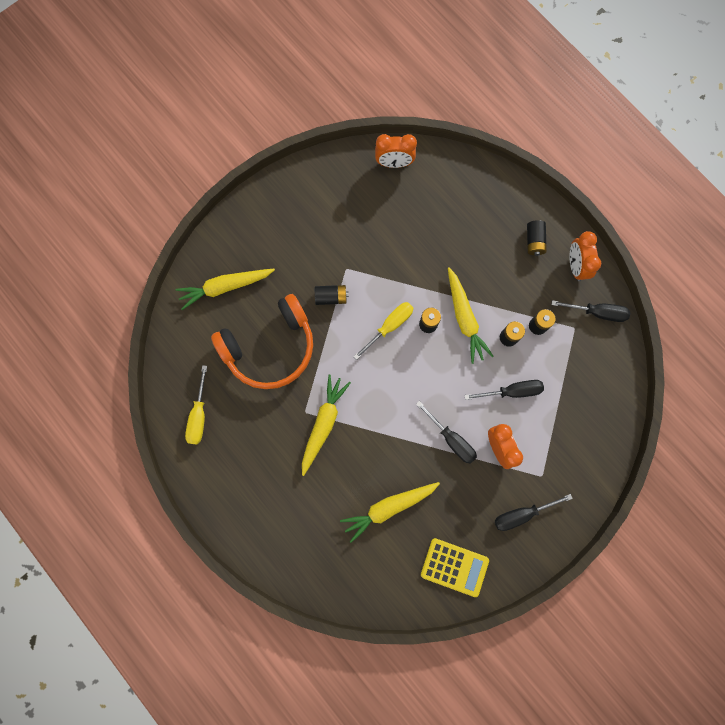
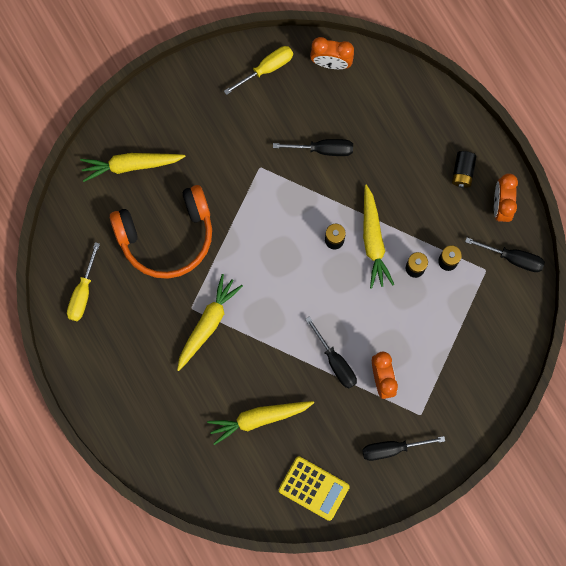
camera: 10 degrees right, 0 degrees up
(331, 297) = (239, 194): black battery -> none
(389, 326) = (294, 235): yellow screwdriver -> yellow screwdriver (267, 68)
(512, 391) = (407, 324): black screwdriver -> black screwdriver (323, 149)

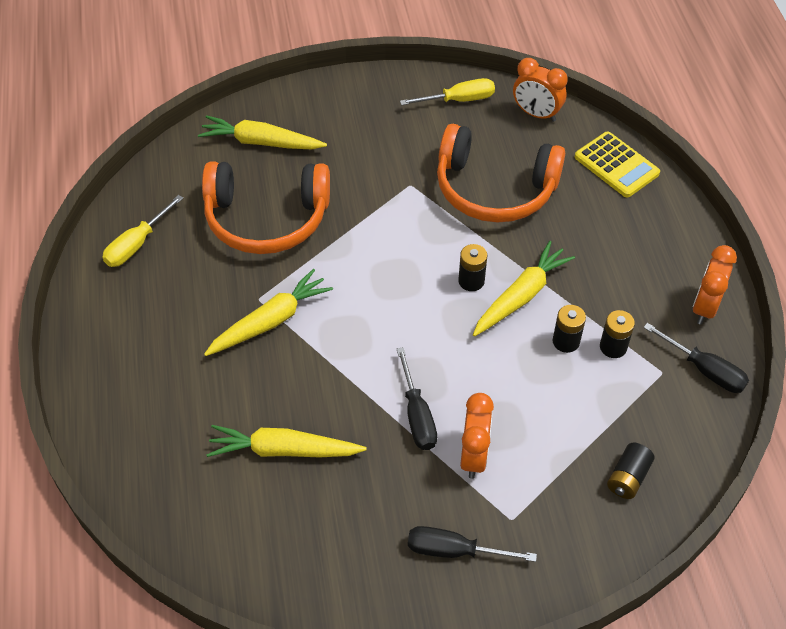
camera: 20 degrees right, 25 degrees down
(314, 488) = (319, 565): yellow calculator -> yellow calculator (616, 165)
(323, 149) = (494, 189): black screwdriver -> orange headphones
(373, 240) = (521, 296): yellow carrot -> yellow carrot turned 150 degrees counterclockwise
(462, 172) = (663, 258): black battery -> black battery (628, 477)

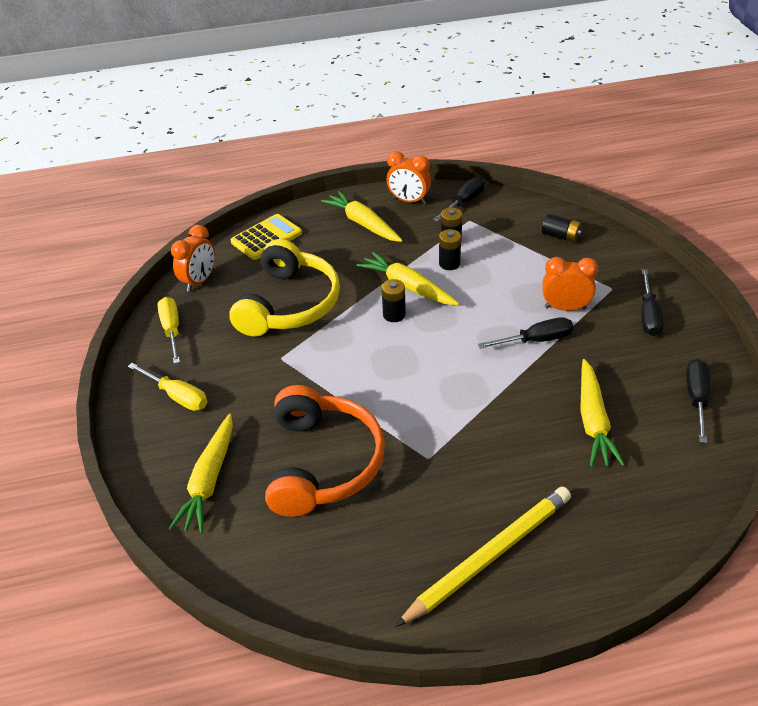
camera: 90 degrees left, 10 degrees down
(137, 244) = (361, 580): yellow screwdriver -> yellow screwdriver (177, 396)
(138, 336) = (489, 556): none -> yellow pencil
(270, 321) = (454, 445): yellow carrot -> yellow carrot (363, 224)
(302, 566) = (696, 398): none -> black screwdriver
(494, 189) = (289, 304): orange headphones -> yellow headphones

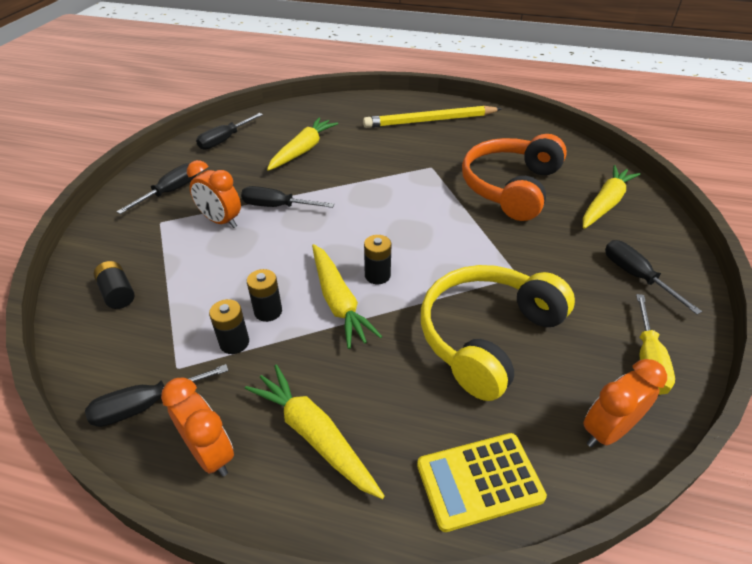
camera: 155 degrees left, 0 degrees up
(177, 396) = (636, 276): yellow screwdriver -> black screwdriver
(363, 224) = (314, 435): yellow carrot -> yellow carrot turned 150 degrees clockwise

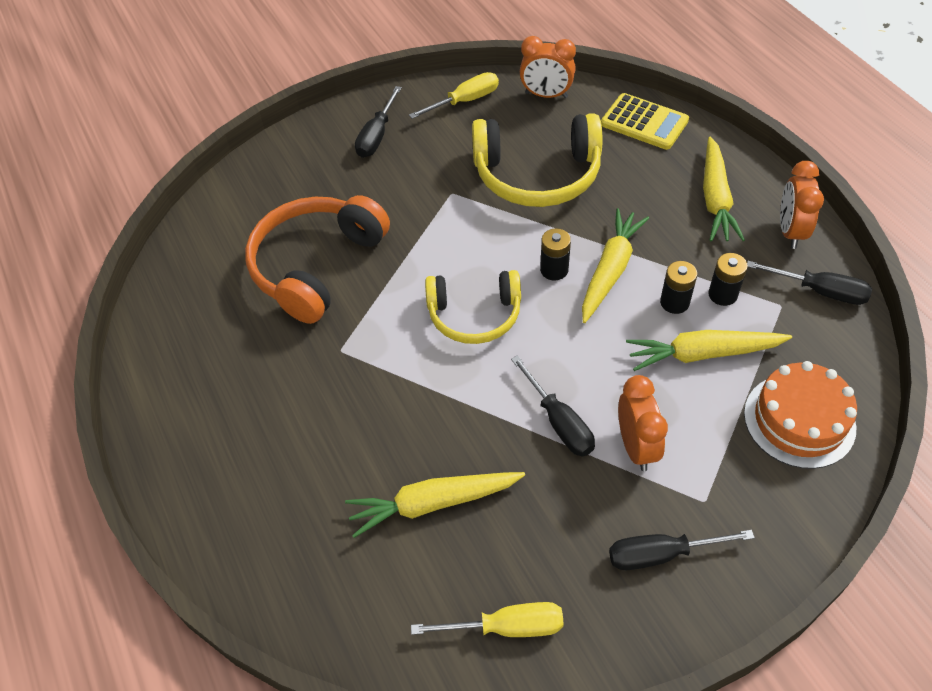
camera: 130 degrees left, 10 degrees up
(118, 293) = (799, 420): black battery -> orange cake
(225, 140) = (507, 627): black screwdriver -> yellow screwdriver
(389, 220) = (474, 315): none -> yellow headphones
(430, 121) = (222, 428): yellow pencil -> none
(510, 187) = (316, 266): orange headphones -> orange headphones turned 135 degrees clockwise
(605, 204) = (280, 191): yellow carrot -> yellow carrot (703, 354)

